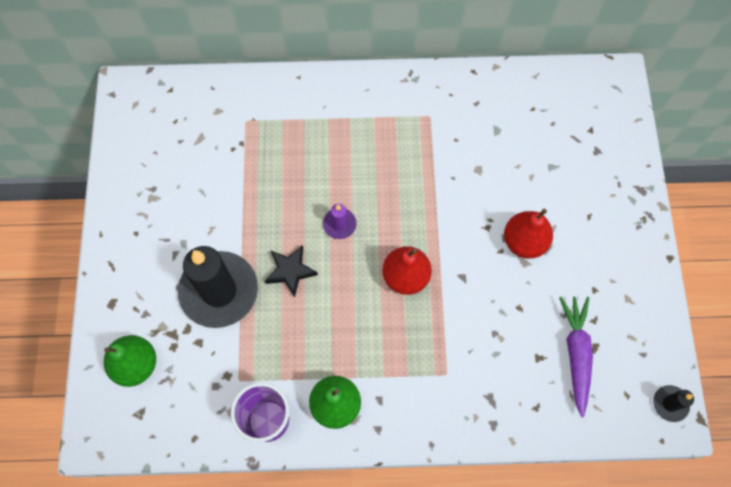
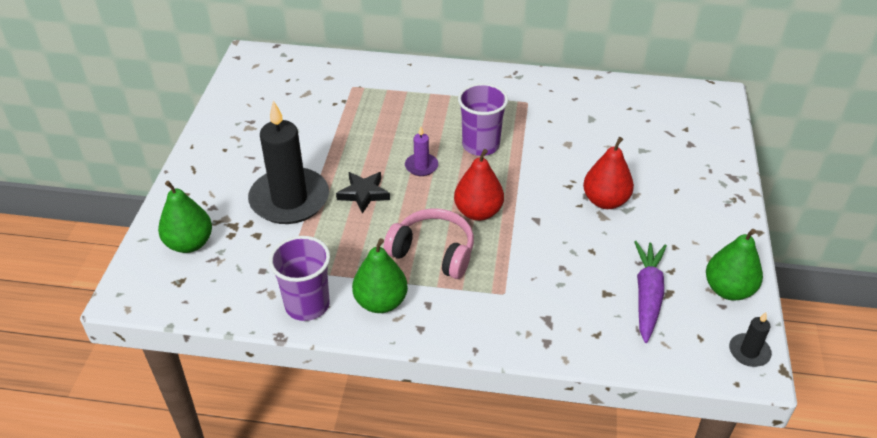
camera: 10 degrees right, 25 degrees down
(372, 335) = (433, 252): none -> pink headphones
(393, 186) = (480, 145): none -> purple cup
(647, 334) = (728, 290): none -> green pear

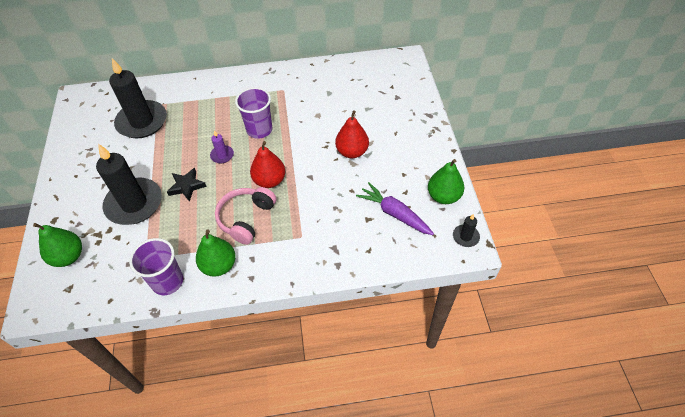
camera: 15 degrees left, 10 degrees up
(326, 103) = (142, 122): none -> black candle
(433, 252) = (246, 218): pink headphones -> pink headphones turned 75 degrees counterclockwise
(647, 295) = (394, 213): purple carrot -> purple carrot turned 45 degrees counterclockwise

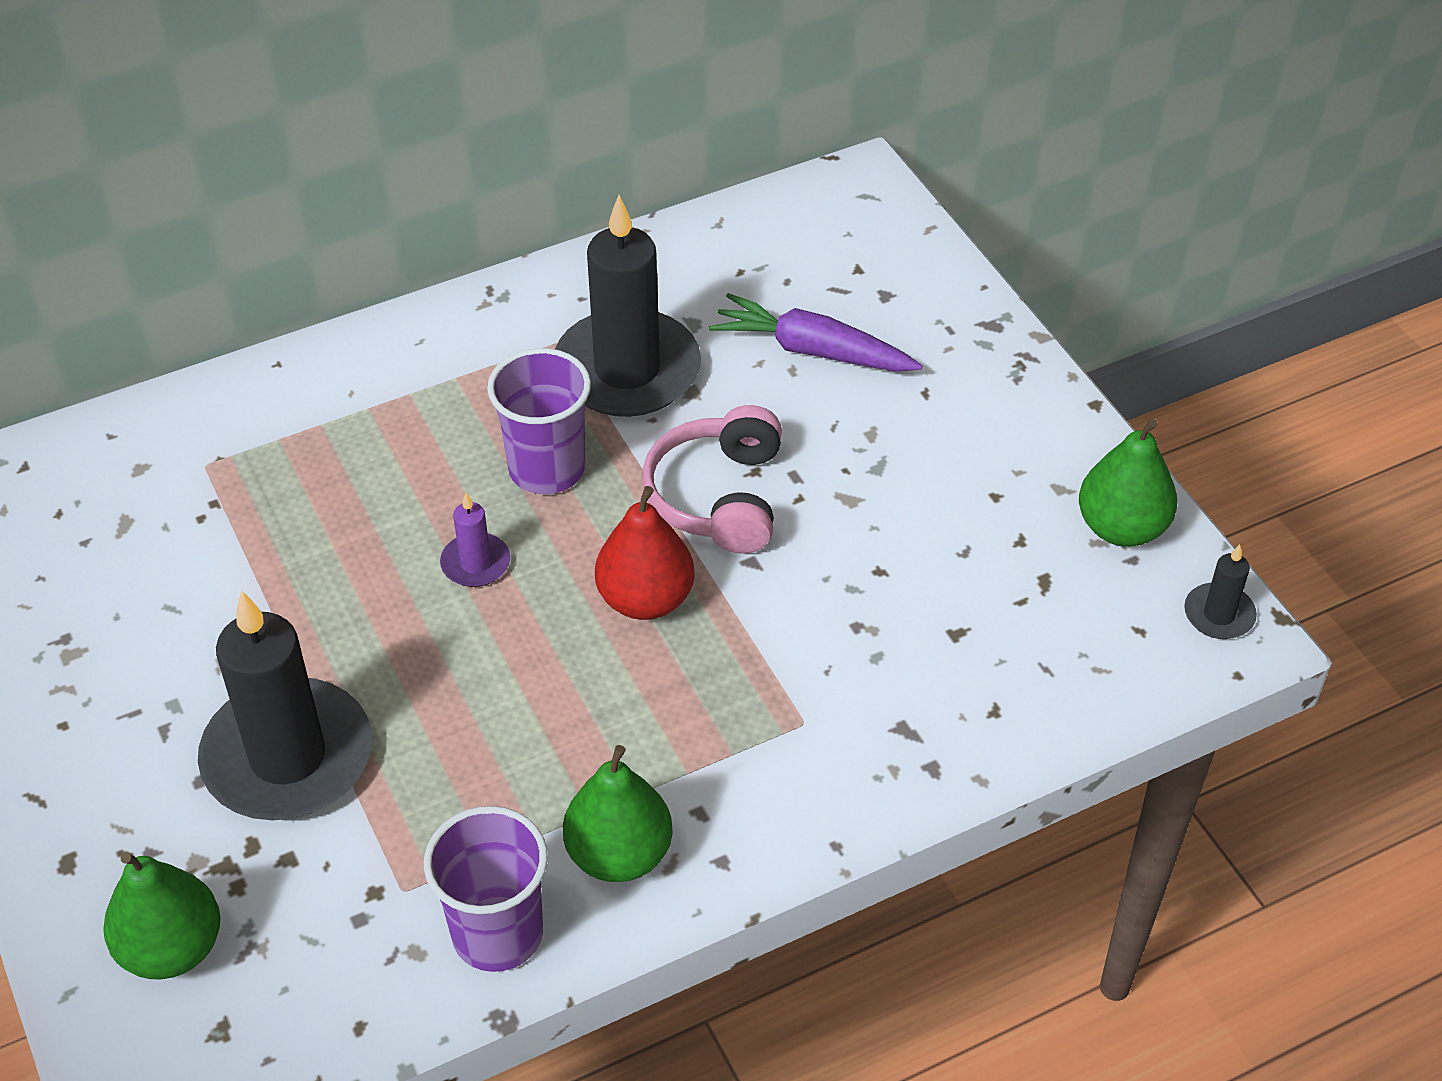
camera: 20 degrees left, 5 degrees down
(142, 122) = (184, 525): black candle -> black candle (627, 370)
(186, 186) = (417, 672): black star -> none
(246, 218) = (631, 714): pink headphones -> pink headphones (718, 497)
(352, 152) = (833, 469): red pear -> none
(394, 213) = (1017, 602): purple carrot -> purple carrot (812, 350)

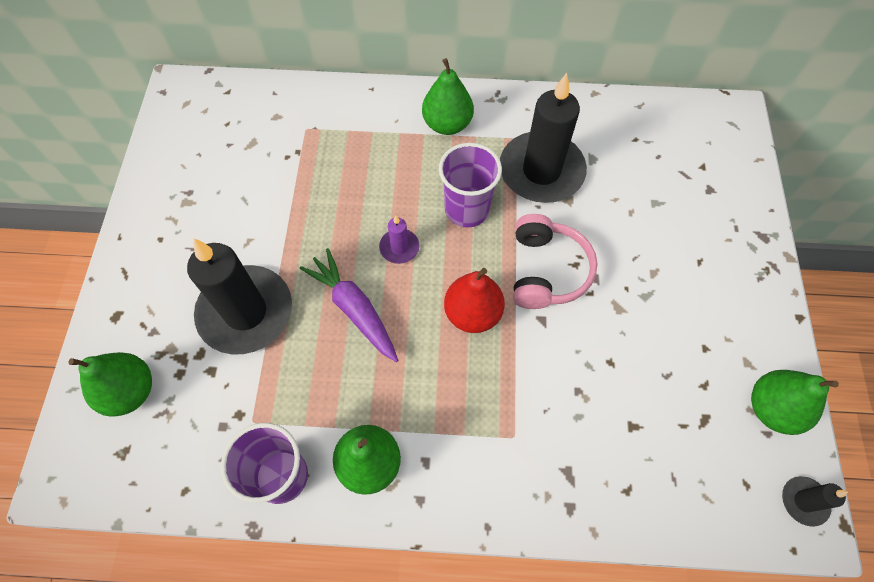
camera: 30 degrees right, 15 degrees up
(438, 365) = (447, 124): none -> green pear
(718, 497) = (547, 271): pink headphones -> pink headphones turned 150 degrees clockwise
(812, 350) = (649, 205): purple carrot -> purple carrot (354, 309)

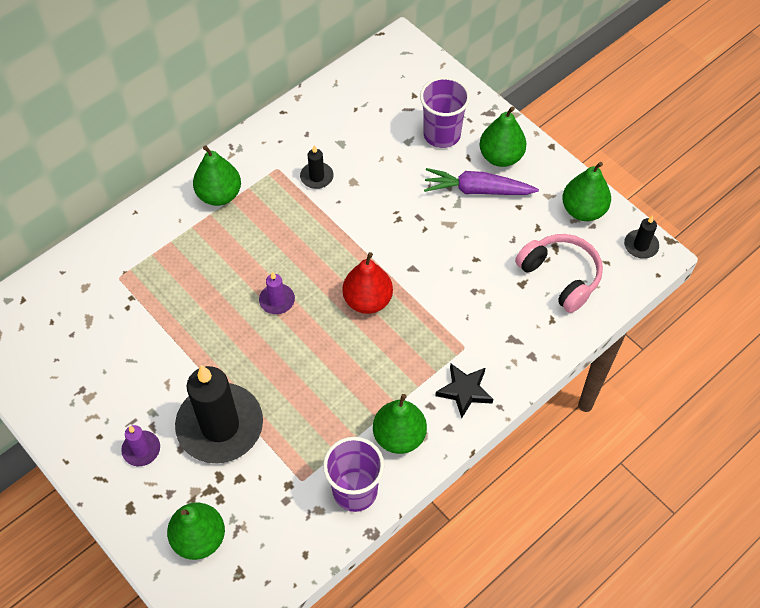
camera: 45 degrees left, 5 degrees down
(174, 277) = (141, 449): none -> purple candle
(354, 309) = (290, 362): purple carrot -> purple carrot (477, 190)
(466, 210) = (295, 240): purple cup -> purple cup (442, 134)
(470, 479) = (464, 391): none -> black star
(541, 171) = (317, 177): black candle -> black candle, size x0.44
(547, 271) = (385, 237): pink headphones -> pink headphones (560, 276)
(734, 286) = (501, 157): none -> green pear

